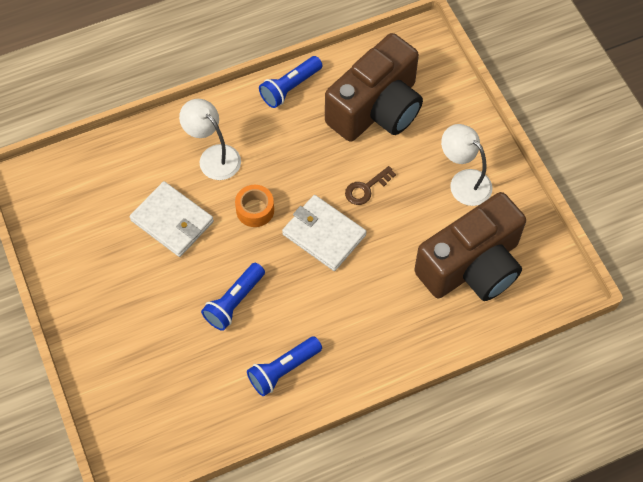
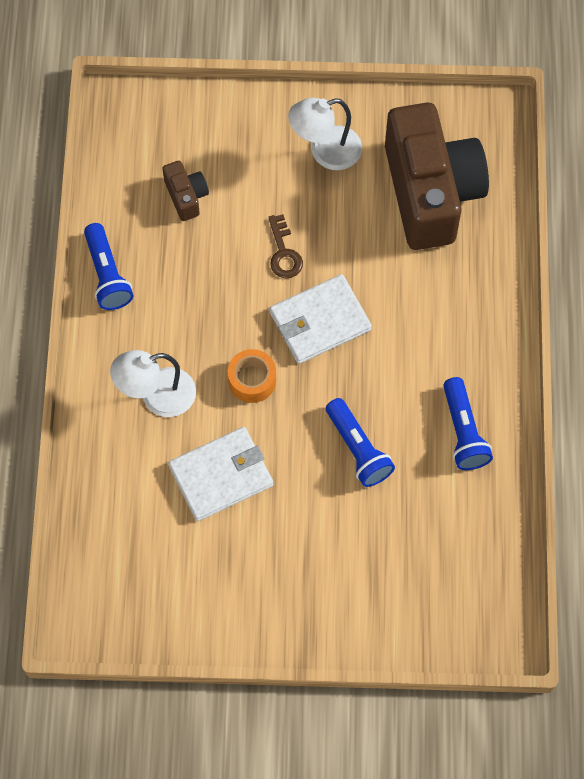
camera: 65 degrees left, 5 degrees up
(376, 109) = (186, 196): brown camera -> brown camera, size x0.42

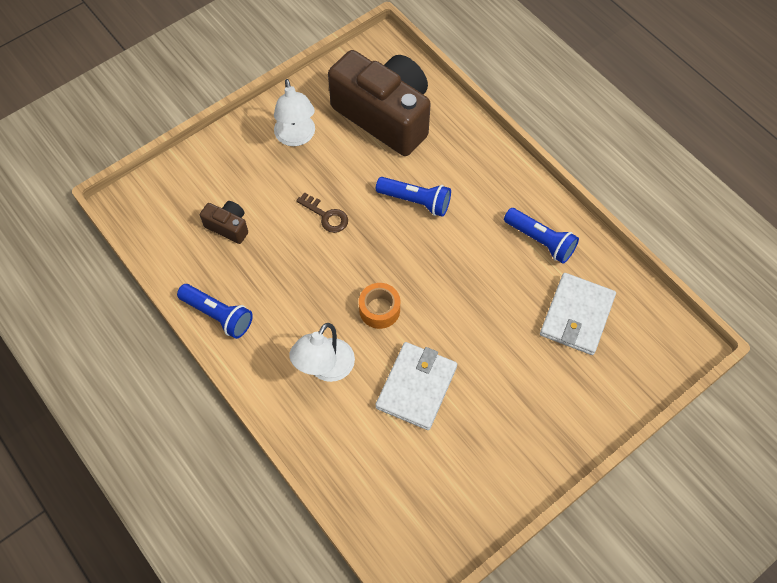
camera: 40 degrees left, 5 degrees down
(319, 321) = (388, 240): white wallet -> white wallet (576, 315)
(325, 151) = (296, 137): white lamp -> white lamp turned 45 degrees counterclockwise
(358, 449) = (488, 301): blue flashlight -> blue flashlight (416, 201)

